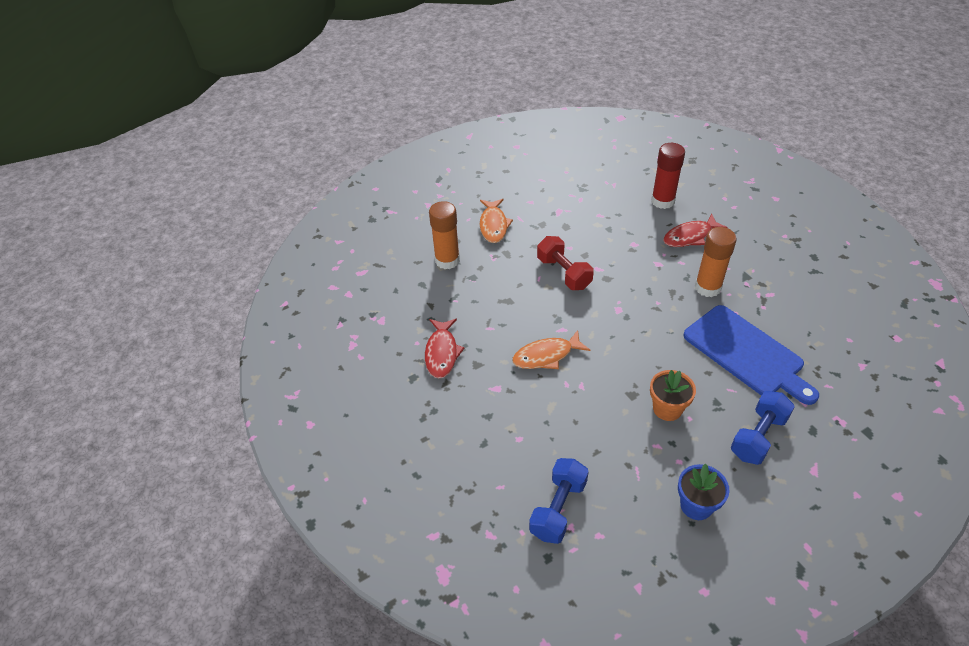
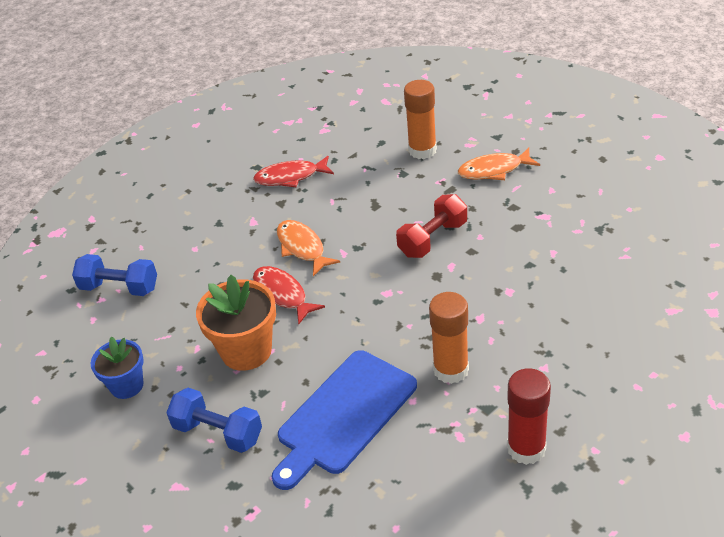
camera: 80 degrees right, 5 degrees down
(662, 201) = (611, 308): red glue stick -> red glue stick (526, 448)
(667, 409) = (246, 351): orange flower pot -> orange flower pot, size x1.55
(690, 236) = (547, 343): red fish -> red fish (282, 294)

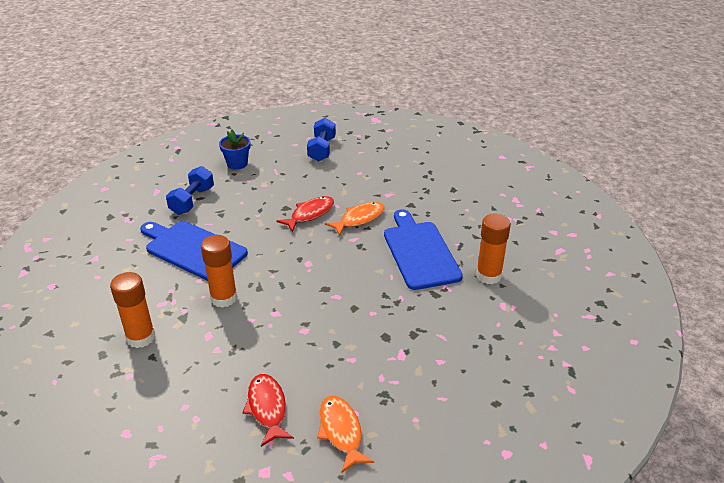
camera: 80 degrees right, 5 degrees down
(246, 351) = (258, 204): orange flower pot -> none
(290, 177) = (442, 206): red fish -> red fish (267, 408)
(377, 198) = (420, 252): none -> blue cutting board
(433, 239) = (369, 285): red dumbbell -> none
(494, 170) = (465, 321): orange fish -> orange fish (341, 431)
(526, 448) = (141, 337): red glue stick -> orange glue stick

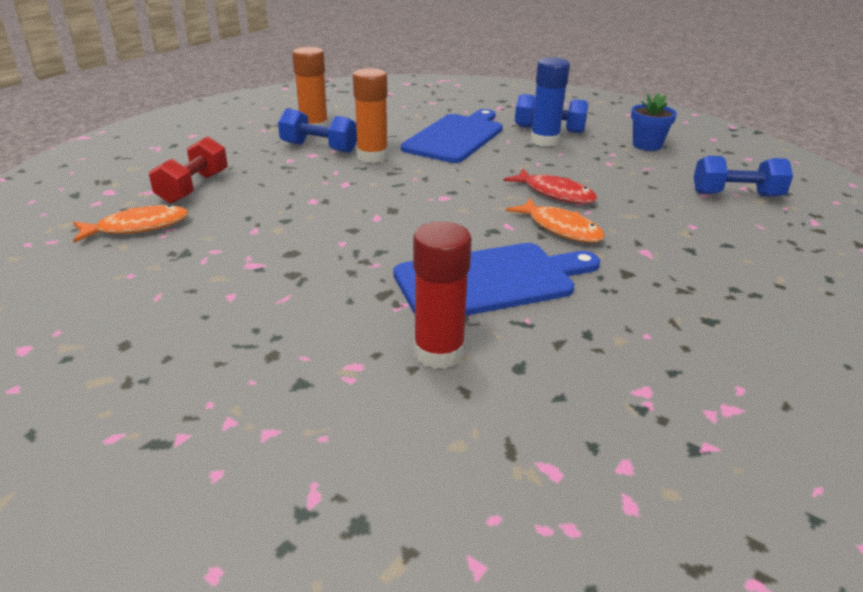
camera: 85 degrees right, 5 degrees down
(193, 331) = (319, 147): none -> blue dumbbell
(215, 206) = (544, 141): none -> blue glue stick
(267, 408) = (193, 188): red fish -> red dumbbell
(488, 275) = (438, 353): orange glue stick -> red glue stick

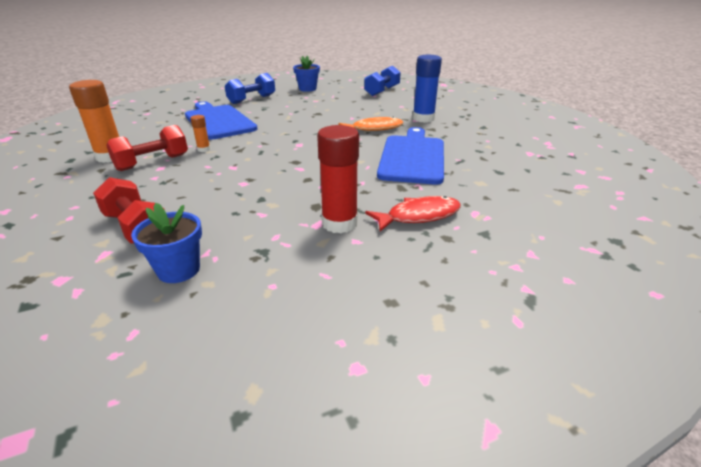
camera: 60 degrees left, 0 degrees up
(138, 227) = (179, 270): orange fish -> blue flower pot
(319, 147) = (152, 162): blue dumbbell -> red dumbbell
(372, 157) = (204, 149): orange glue stick -> orange glue stick, size x0.48
(438, 353) = (475, 187): red glue stick -> red glue stick (339, 223)
(544, 141) = (265, 104): blue glue stick -> blue glue stick (423, 119)
(555, 193) = (333, 119): red fish -> red fish (419, 216)

